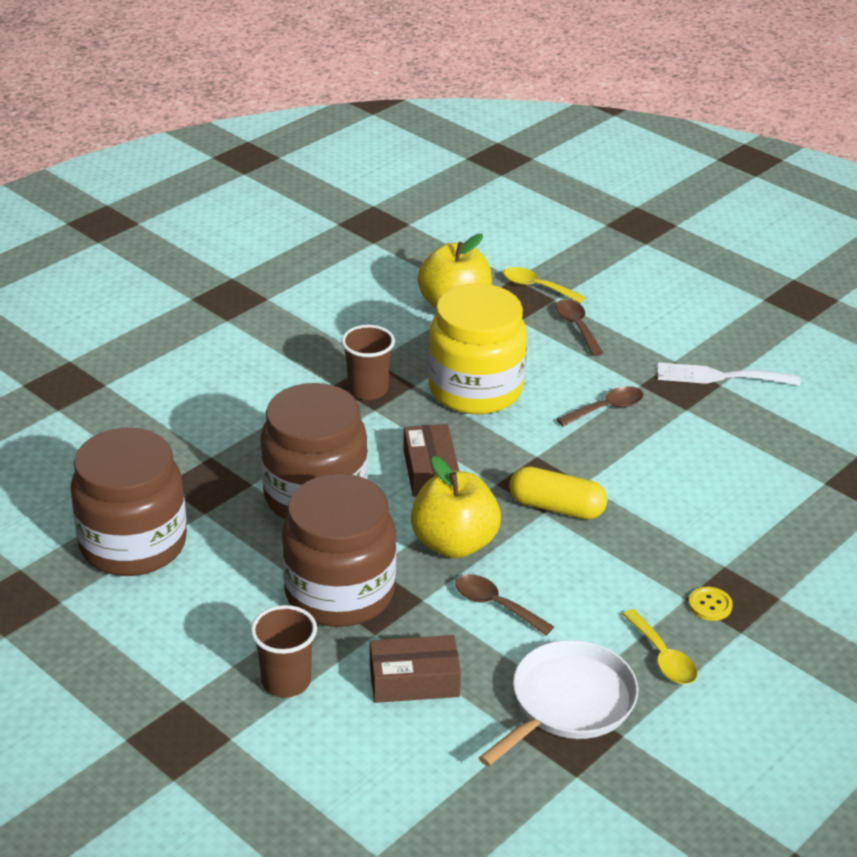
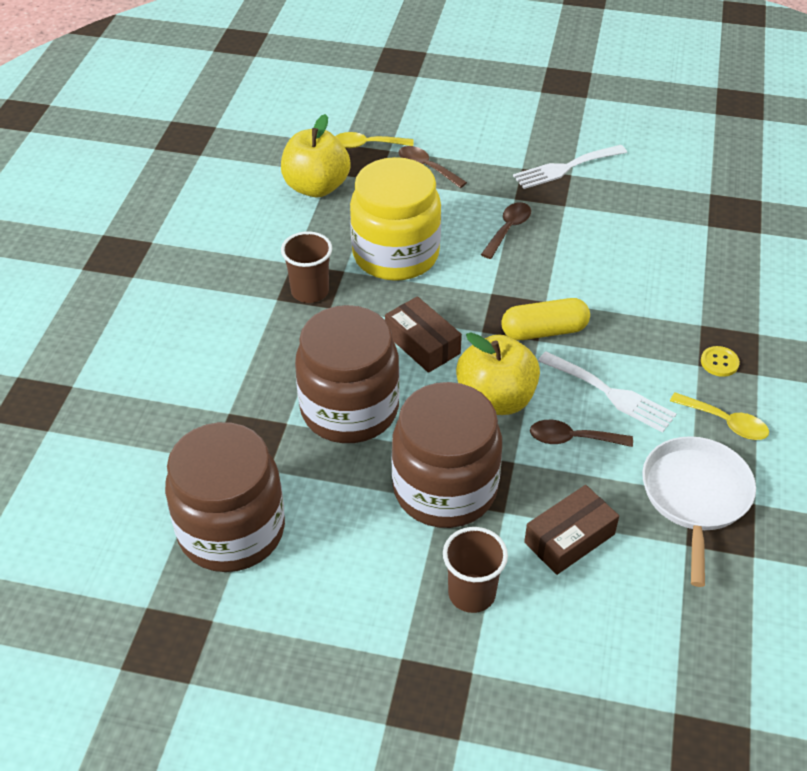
camera: 30 degrees left, 10 degrees up
(570, 585) = (611, 394): none -> white fork

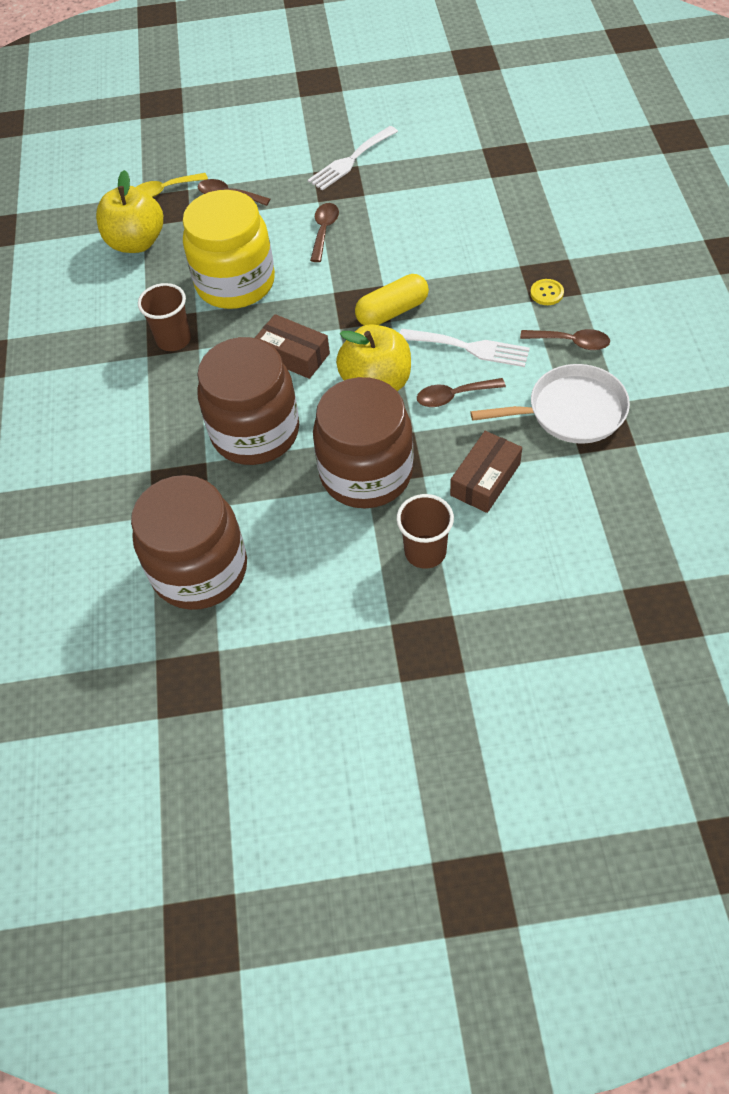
camera: 15 degrees left, 10 degrees up
(695, 496) = (571, 411): white pan -> white pan turned 90 degrees clockwise
(725, 422) = (570, 342): yellow spoon -> brown spoon

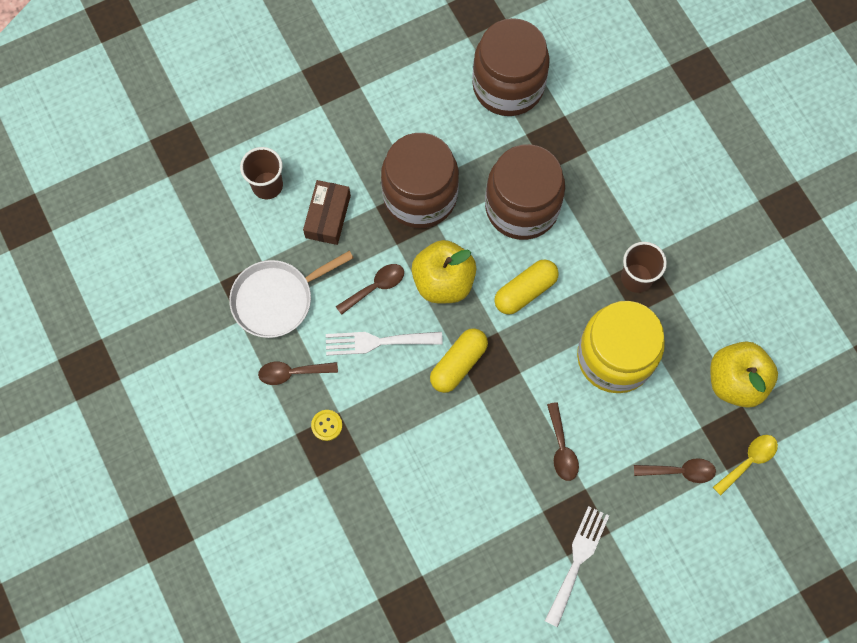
camera: 155 degrees right, 15 degrees up
(293, 355) = (525, 291): brown box -> yellow capsule
(425, 552) = (354, 145): brown cup -> brown cup (267, 185)

